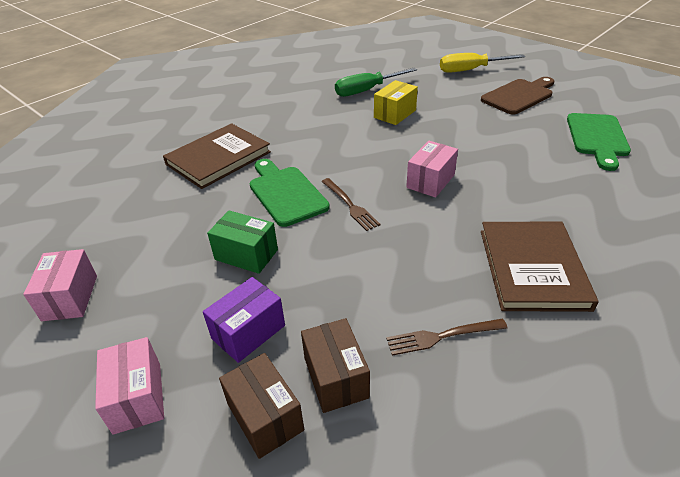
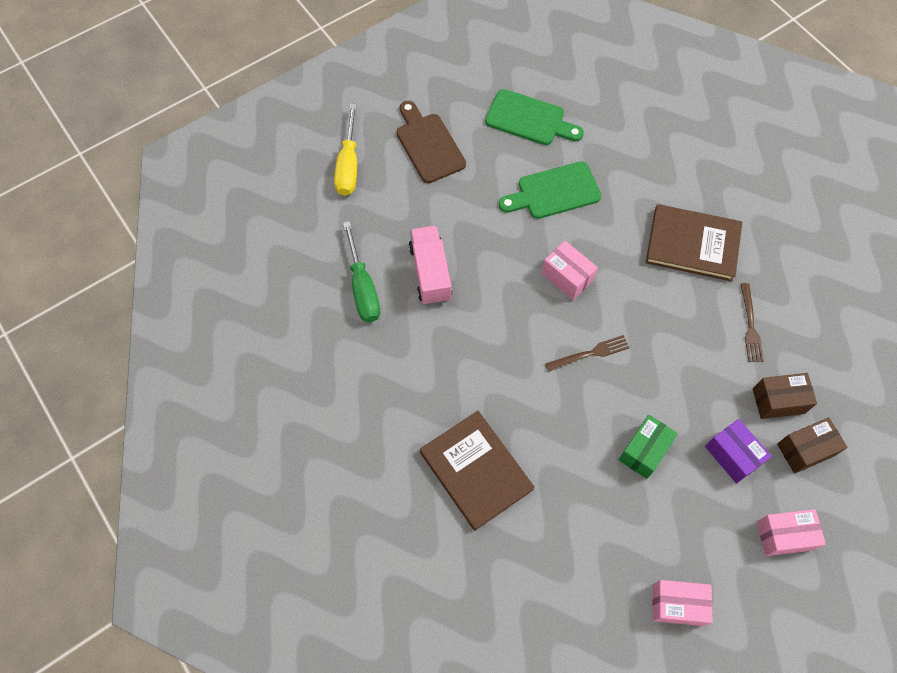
camera: 80 degrees left, 25 degrees up
(286, 193) = (559, 407): green cutting board -> green cutting board (554, 192)
(395, 114) = (430, 273): yellow box -> pink truck

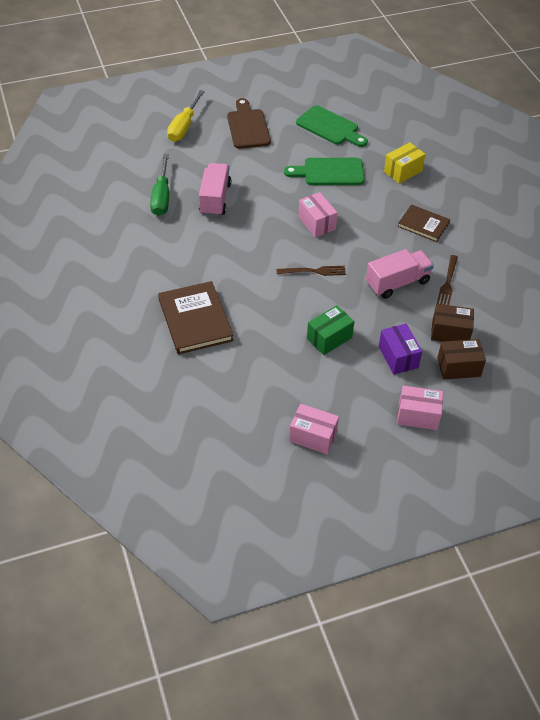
camera: 15 degrees right, 15 degrees down
(640, 167) = (403, 171): none -> yellow box
(692, 244) = (423, 224): brown book -> brown book, size x0.62
(693, 343) = (397, 283): none -> pink truck

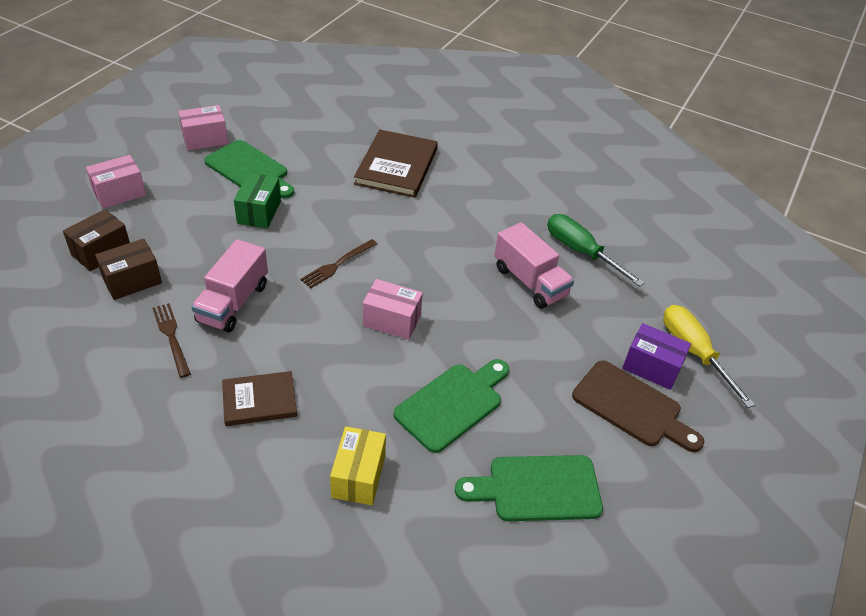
camera: 135 degrees right, 5 degrees down
(195, 320) = (396, 166): brown book -> brown book turned 75 degrees clockwise
(304, 381) = (249, 170): none -> green cutting board
(398, 357) = (175, 230): purple box -> purple box (651, 367)

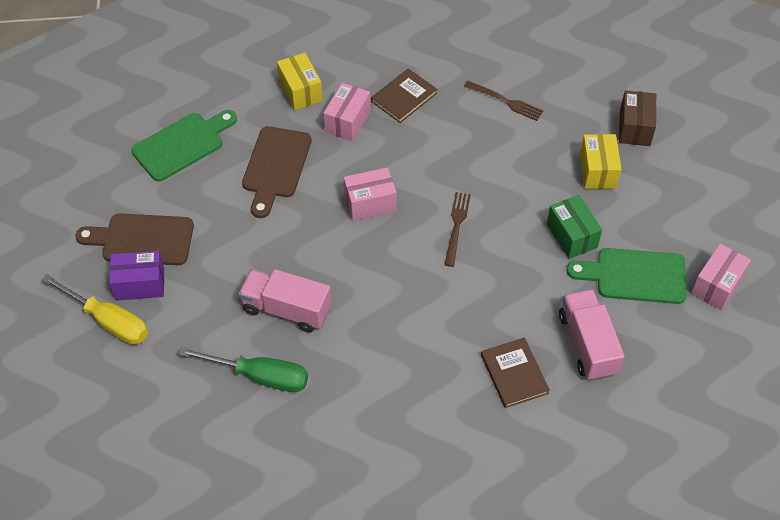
camera: 150 degrees right, 10 degrees up
(119, 193) = (697, 182): pink box -> pink box (347, 121)
(132, 281) = (583, 121): brown box -> none
(178, 240) = (598, 171): none -> yellow box
(233, 303) = (496, 148): pink truck -> pink truck (587, 344)
(396, 166) = (514, 374): brown book -> brown book, size x0.62
(452, 404) = (275, 167): green cutting board -> brown cutting board

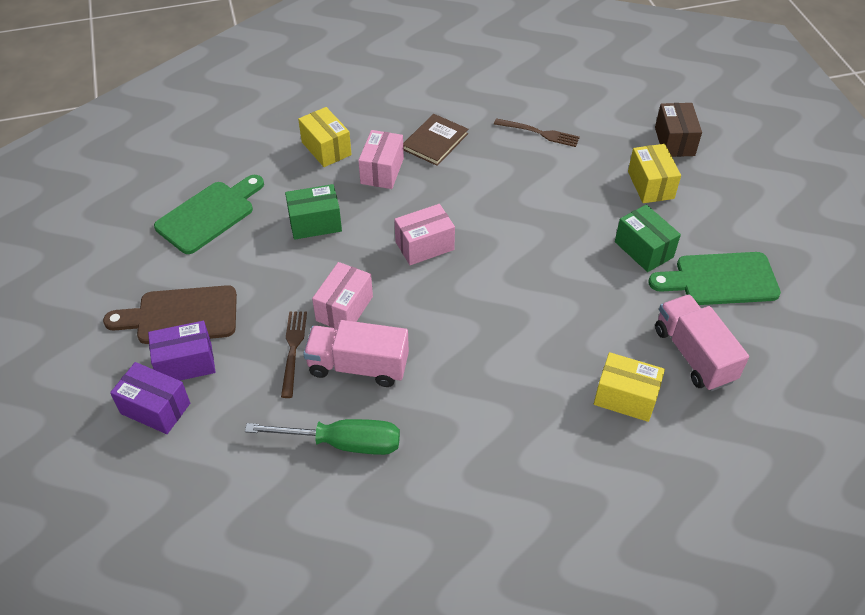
camera: 10 degrees left, 5 degrees down
(108, 321) = (155, 408): yellow screwdriver -> purple box
(275, 167) = (315, 223): brown cutting board -> green box
(456, 225) = (521, 255): brown fork -> brown fork (293, 349)
(514, 374) = (625, 397): brown book -> yellow box
(716, 285) = (806, 277): pink box -> pink box (344, 308)

